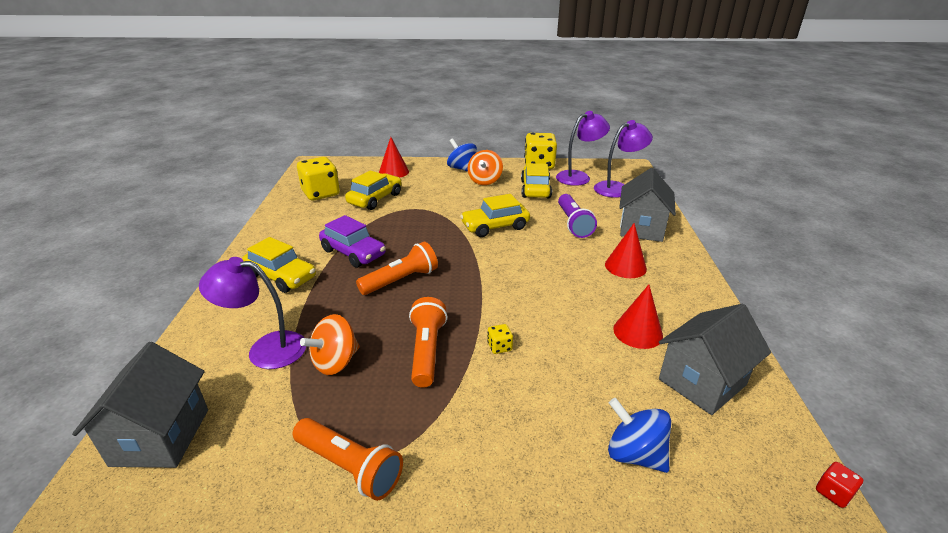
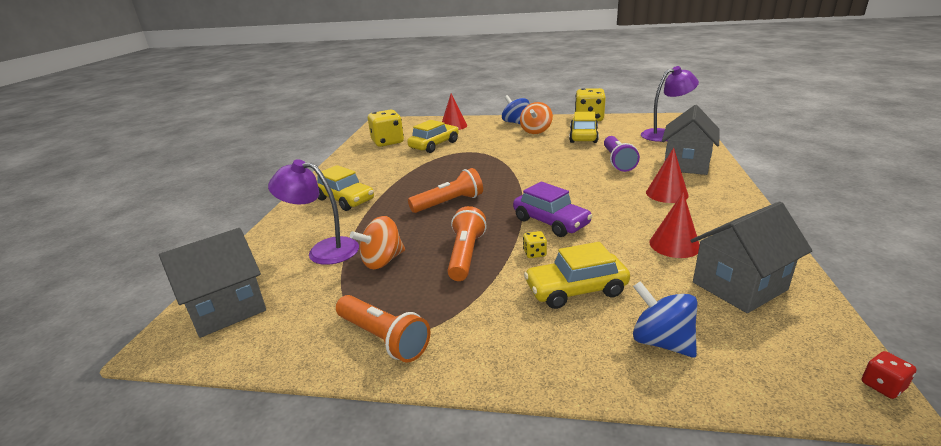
camera: 10 degrees right, 5 degrees down
(160, 437) = (227, 309): grey house -> grey house turned 45 degrees clockwise
(353, 253) = (409, 183): purple car -> purple car (551, 222)
(495, 226) = (541, 164): yellow car -> yellow car (576, 290)
(579, 177) = (627, 127): purple lamp -> none

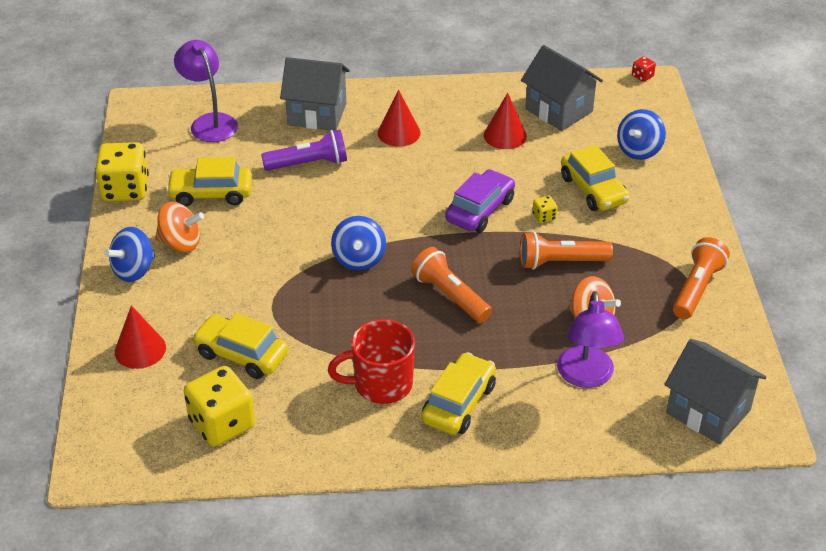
camera: 105 degrees left, 15 degrees up
(382, 178) = (381, 384): none -> red mug
(503, 175) = (359, 259): none -> blue spinning top

